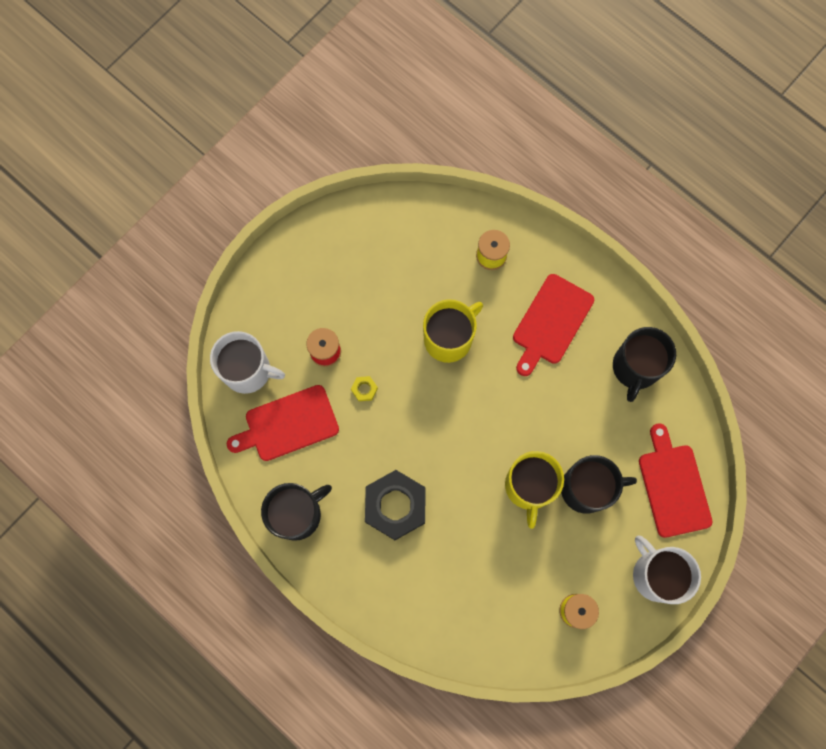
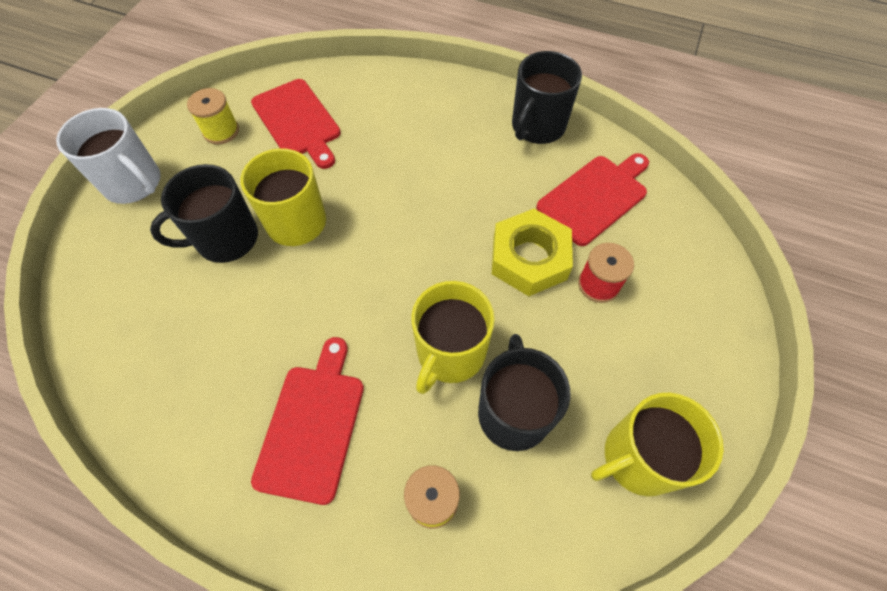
camera: 160 degrees right, 15 degrees down
(248, 370) = (673, 235): white mug -> none
(362, 236) = (638, 458): none -> yellow mug
(364, 389) = (529, 258): yellow nut -> yellow nut, size x2.49
(395, 506) = (440, 161): black nut -> none
(635, 367) = (175, 402): black mug -> black mug (513, 412)
(673, 486) = (115, 273): red cutting board -> red cutting board (298, 121)

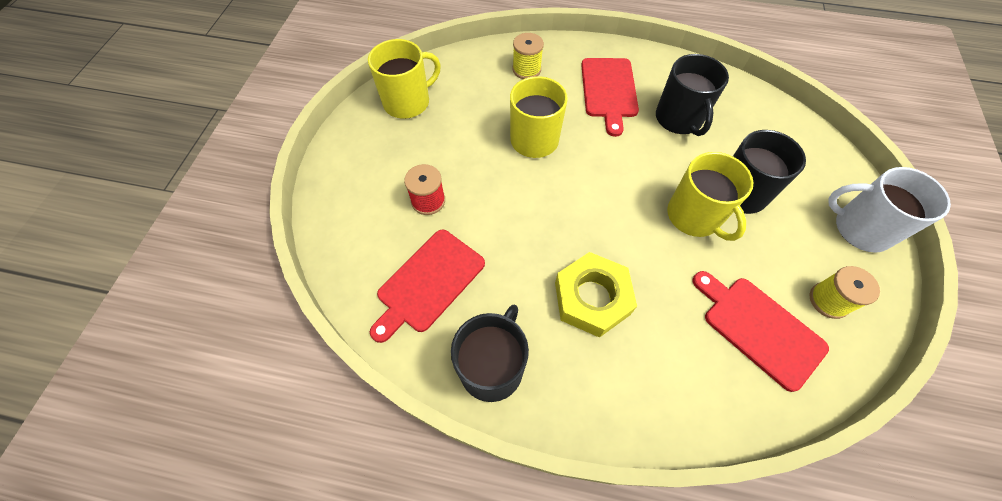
camera: 170 degrees right, 0 degrees up
(513, 412) = (486, 113): black mug -> black mug (679, 119)
(529, 258) = (486, 213): yellow nut -> yellow nut (592, 298)

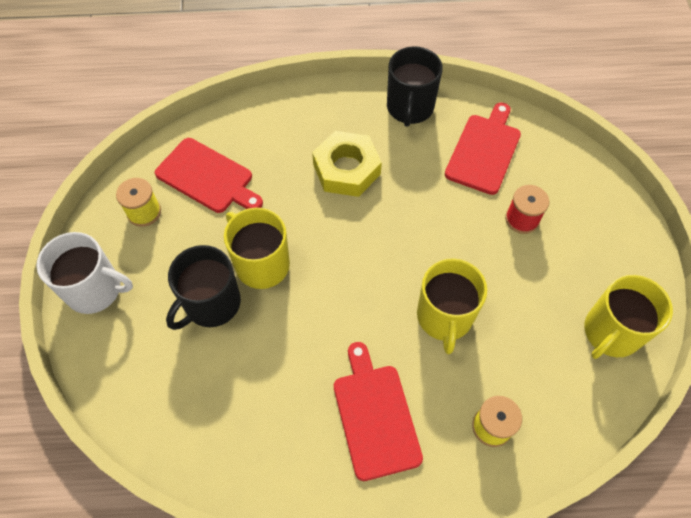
camera: 165 degrees right, 0 degrees up
(679, 119) = (281, 390): black mug -> none

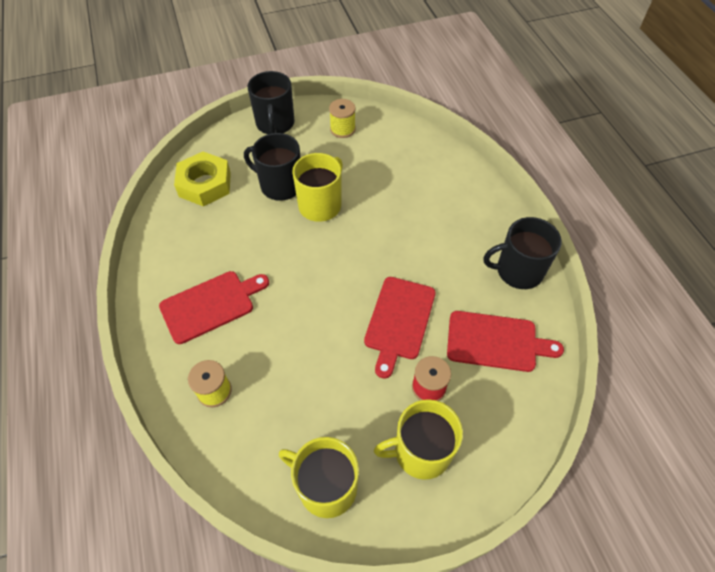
camera: 75 degrees right, 5 degrees down
(95, 289) = (275, 124): white mug -> black mug
(207, 177) = (385, 154): red cutting board -> red cutting board (399, 321)
(346, 169) = (429, 238): yellow nut -> yellow nut (205, 184)
(444, 317) = (307, 338): yellow mug -> yellow mug (420, 452)

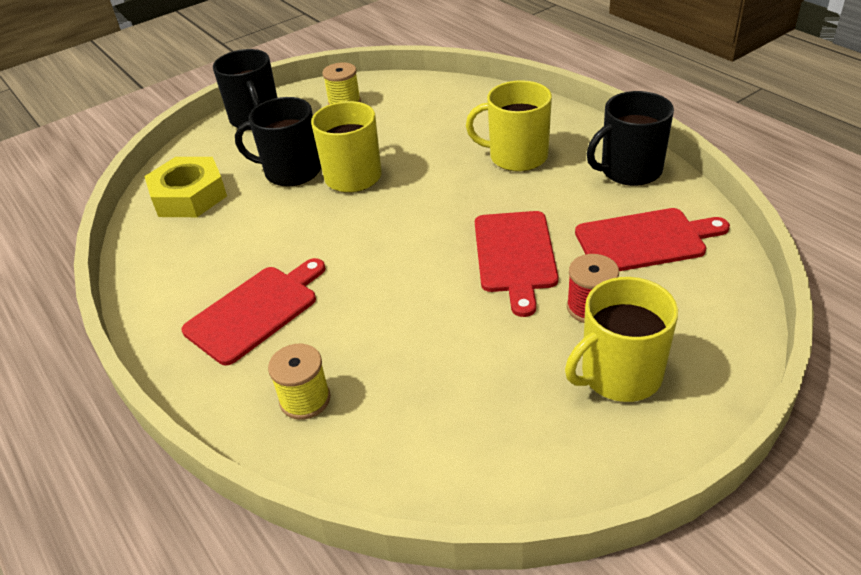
camera: 15 degrees left, 15 degrees down
(326, 487) = (517, 453): yellow mug -> yellow mug (516, 156)

